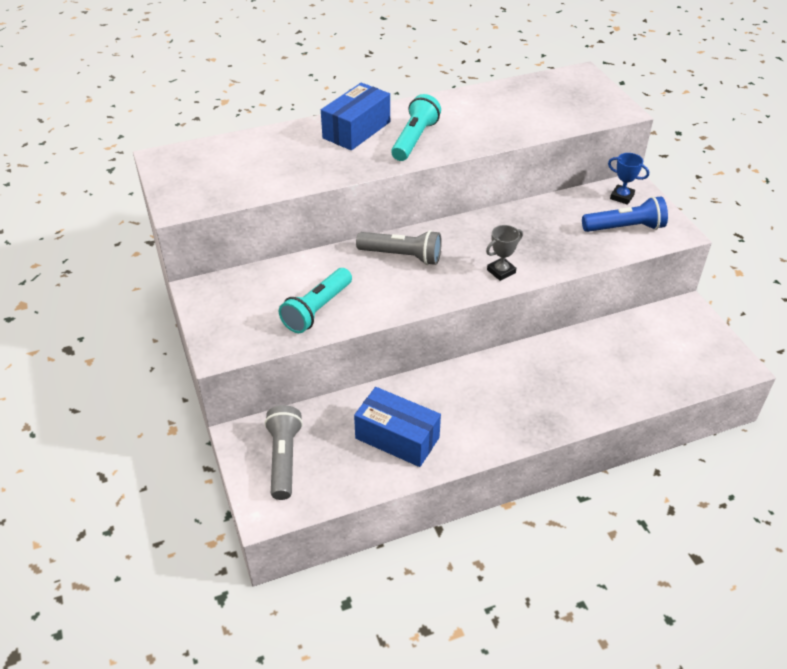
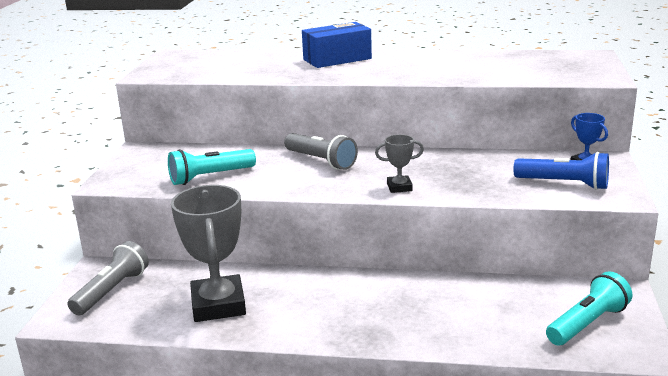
camera: 30 degrees right, 20 degrees down
(397, 438) = (218, 305): blue box -> grey trophy
(414, 139) = (378, 69): turquoise flashlight -> turquoise flashlight (587, 323)

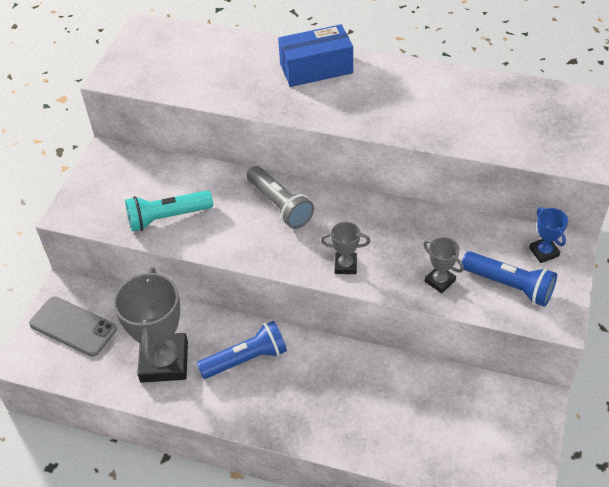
camera: 10 degrees right, 25 degrees up
(112, 291) = (73, 326): grey flashlight -> grey phone
(307, 294) = (246, 359): none -> blue flashlight
(496, 187) = (440, 281): none -> grey trophy
(587, 323) = (488, 443): turquoise flashlight -> none

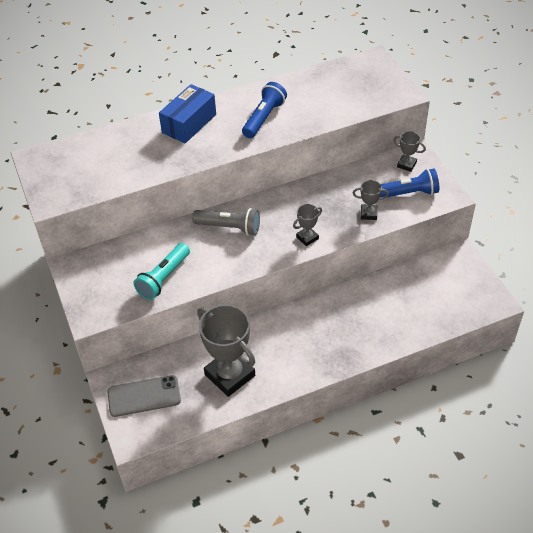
camera: 40 degrees left, 0 degrees up
(246, 359) = (279, 339): blue flashlight -> blue flashlight (264, 118)
(543, 252) = (406, 165): blue trophy -> grey trophy

